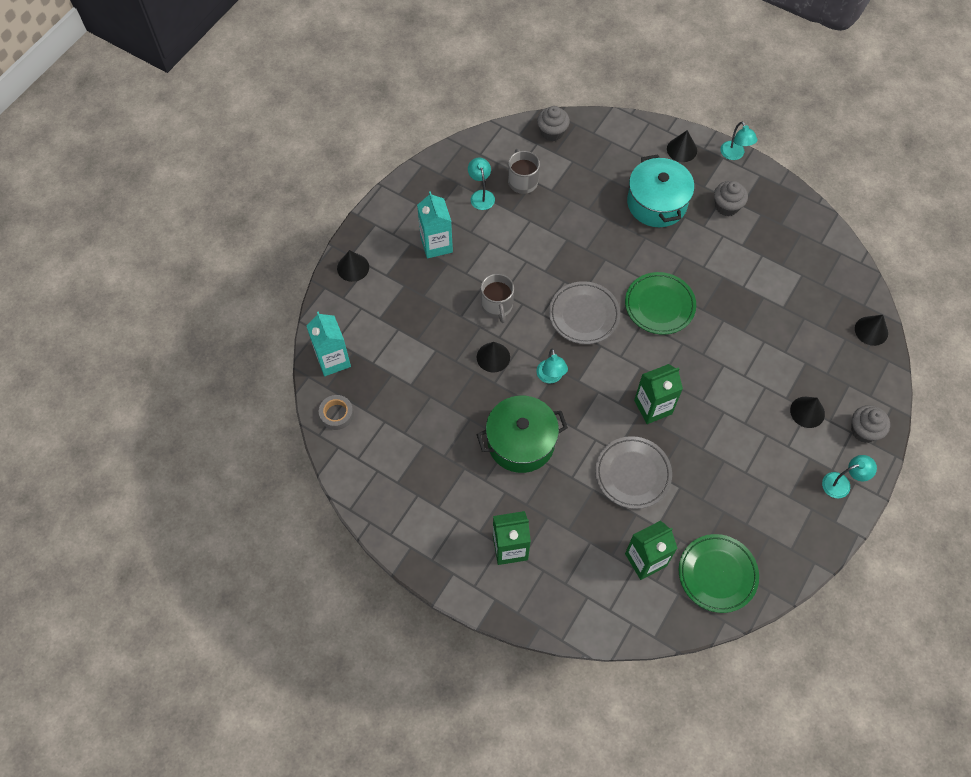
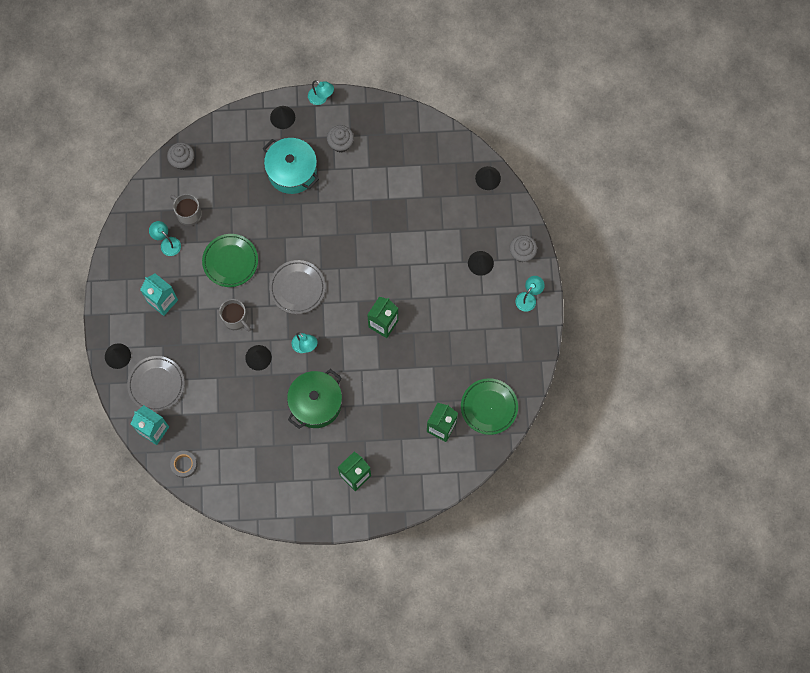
camera: 35 degrees left, 10 degrees up
(632, 474) = (399, 377): grey plate -> grey plate (156, 384)
(659, 305) = (342, 248): green plate -> green plate (230, 261)

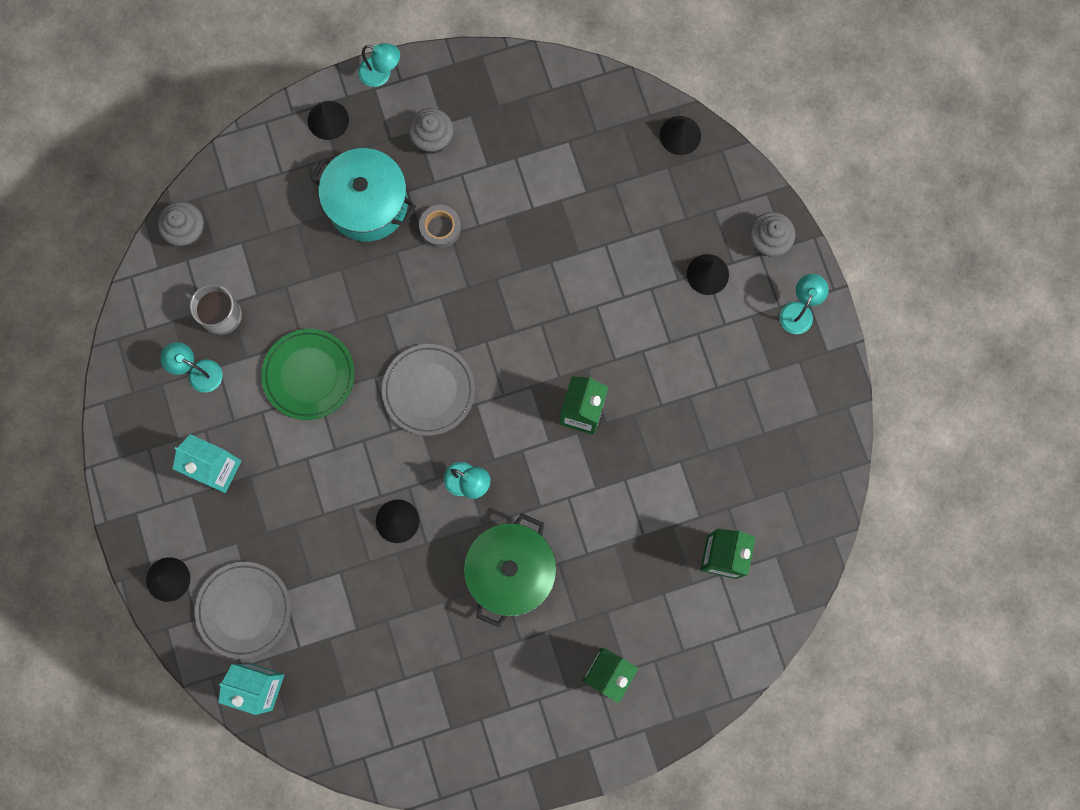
camera: 15 degrees left, 5 degrees up
(184, 465) = (326, 731): grey tape -> grey tape (440, 228)
(235, 319) = (343, 467): grey mug -> none
(489, 407) = (787, 504): green plate -> none

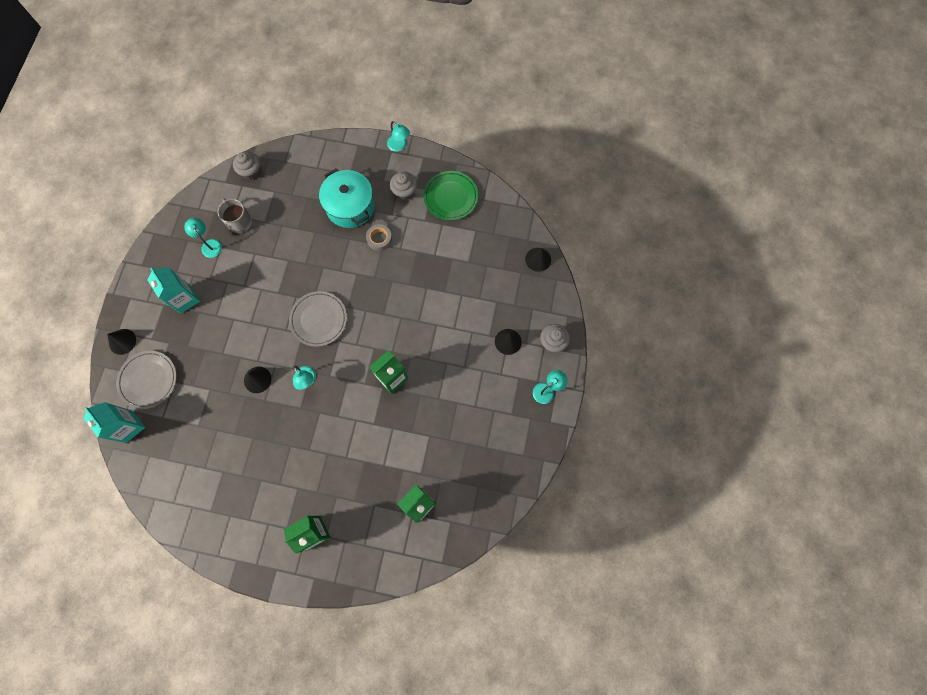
camera: 30 degrees right, 5 degrees down
(309, 375) = (263, 277): green plate -> green plate (451, 197)
(328, 120) = (357, 154): black cone -> none
(511, 571) = (299, 443): green pot -> none

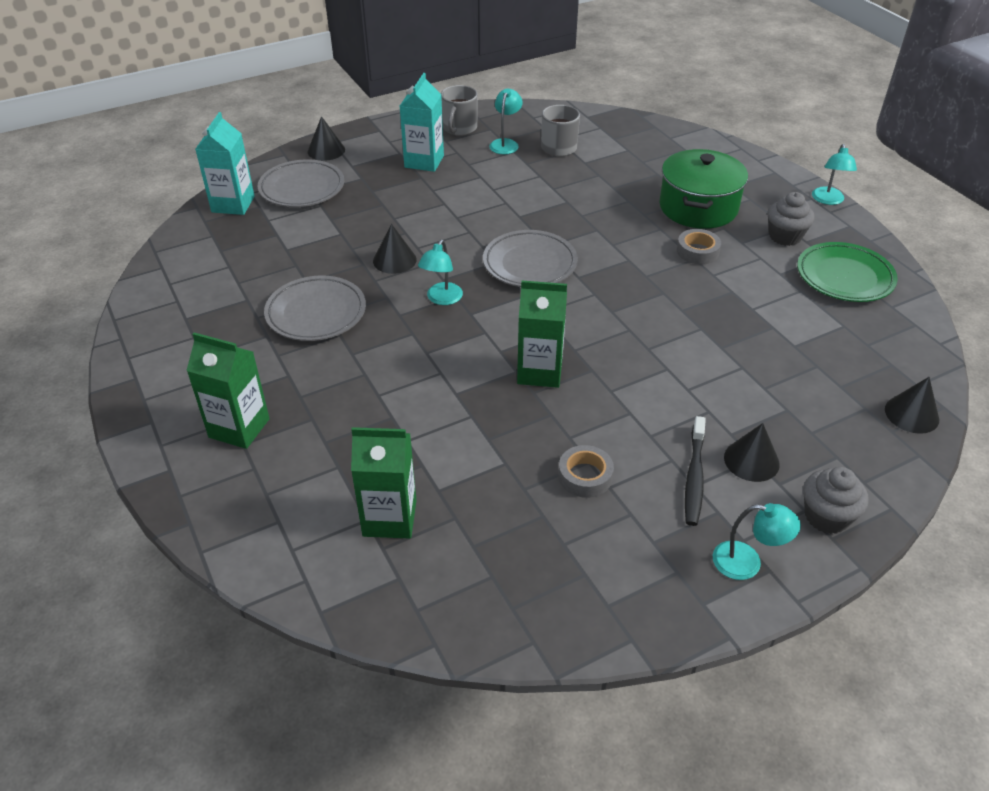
camera: 50 degrees right, 30 degrees down
(170, 255) = (459, 128): none -> grey mug
(251, 172) = (624, 125): grey cupcake -> none
(264, 446) = (316, 313): none -> grey plate
(350, 206) = (698, 207): turquoise pot -> green pot
(462, 411) = (585, 476): none -> grey tape
(497, 370) = (694, 477): none -> black toothbrush

